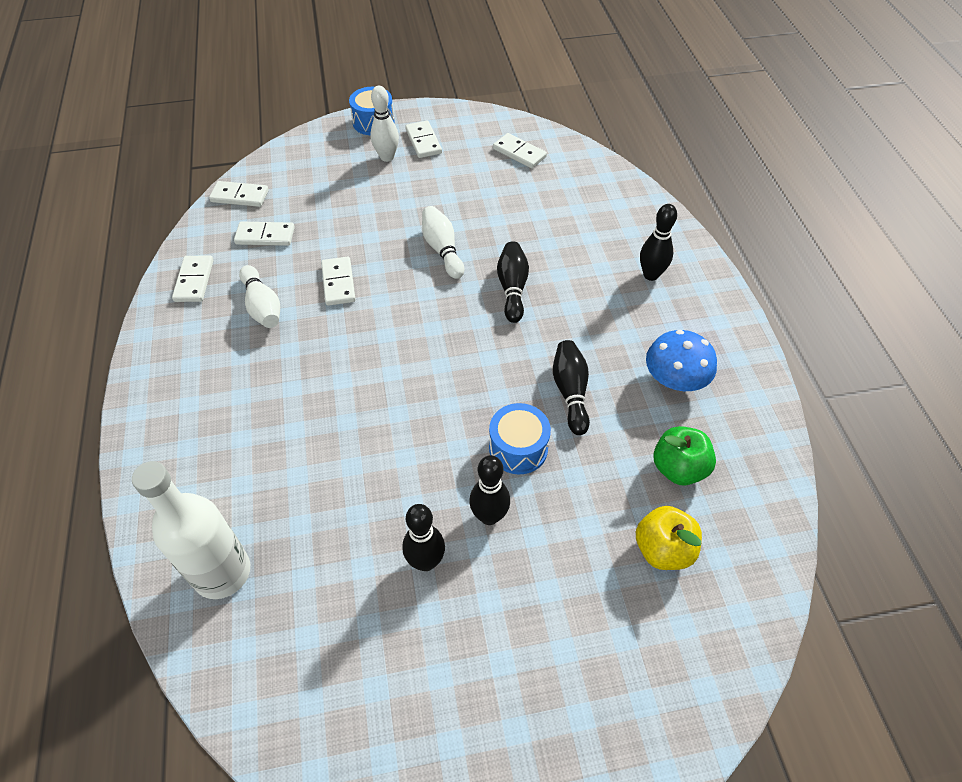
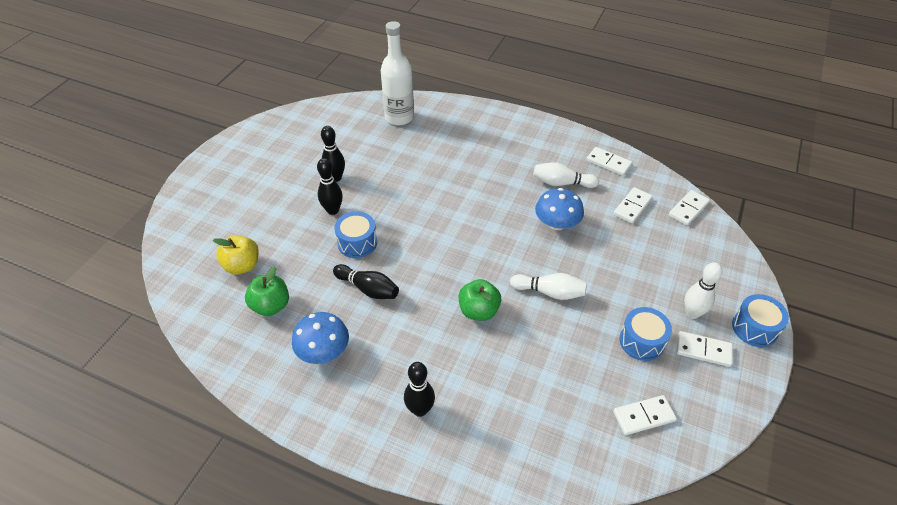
camera: 125 degrees right, 5 degrees down
(338, 283) = (557, 223): white domino -> blue mushroom
(446, 175) = (641, 341): none -> blue drum
(512, 288) = (478, 311): black bowling pin -> green apple

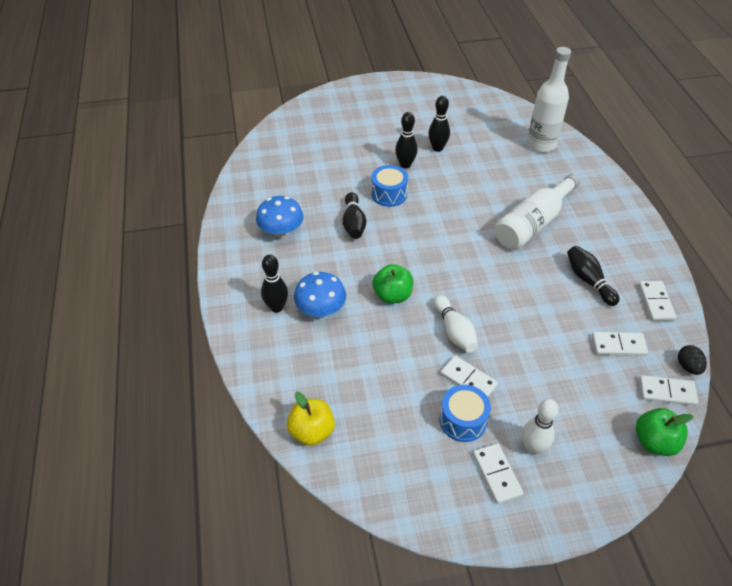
camera: 55 degrees right, 0 degrees up
(242, 266) = (313, 152): yellow apple -> yellow apple (312, 431)
(271, 306) = (294, 185): green apple -> green apple (654, 442)
(478, 175) = (533, 223): none -> white bottle
(557, 223) = (536, 300): blue mushroom -> blue mushroom (321, 309)
(562, 183) = (588, 281): white bowling pin -> black bowling pin
(643, 416) = (385, 455): white domino -> white domino (468, 380)
(674, 185) = (688, 367): none -> black egg
(754, 328) = (565, 510): blue drum -> none

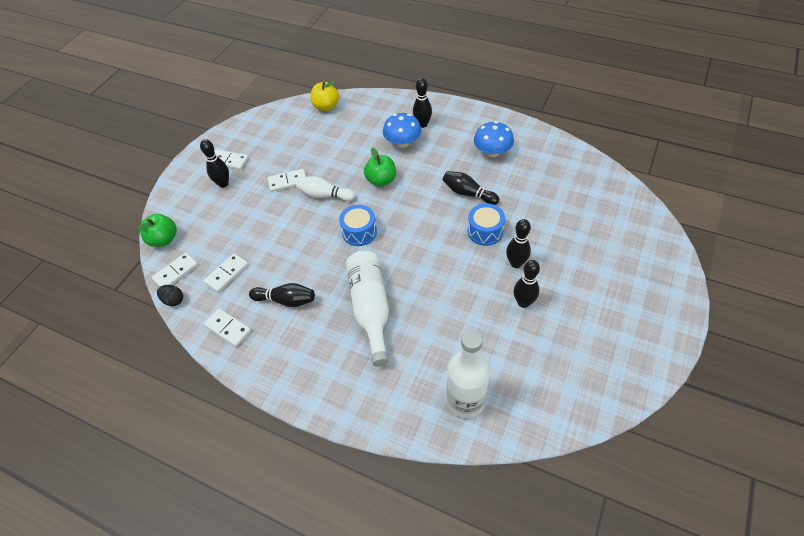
camera: 130 degrees right, 5 degrees up
(463, 420) = (268, 165): blue drum -> blue drum (359, 232)
(533, 448) = (223, 184): white bowling pin -> black bowling pin

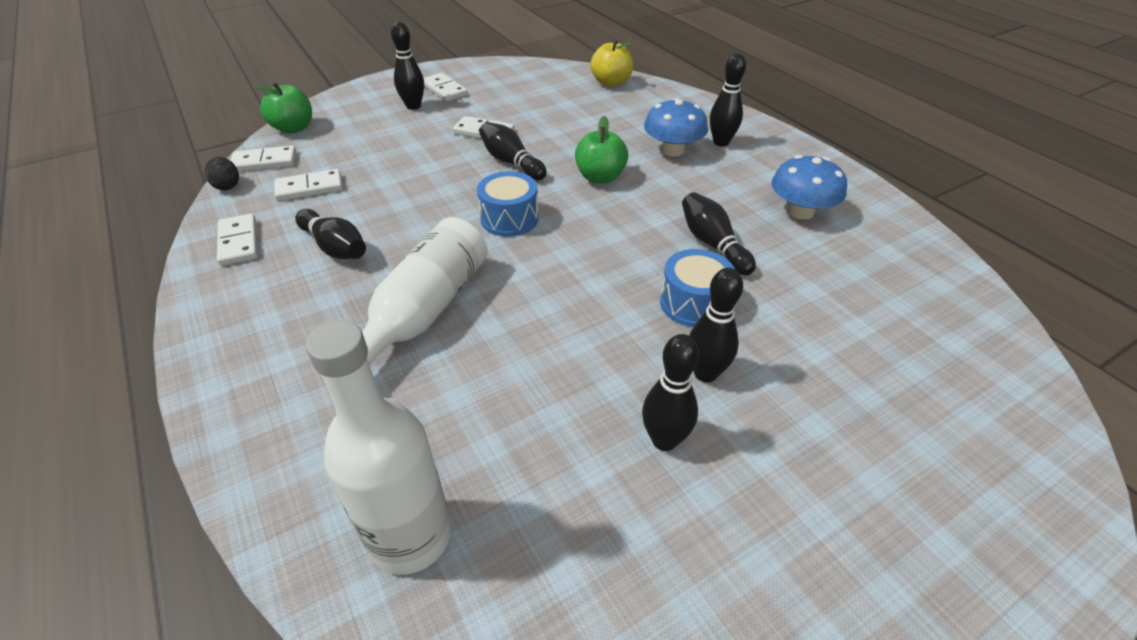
camera: 30 degrees right, 10 degrees down
(324, 195) = (511, 162): white bowling pin -> black bowling pin

